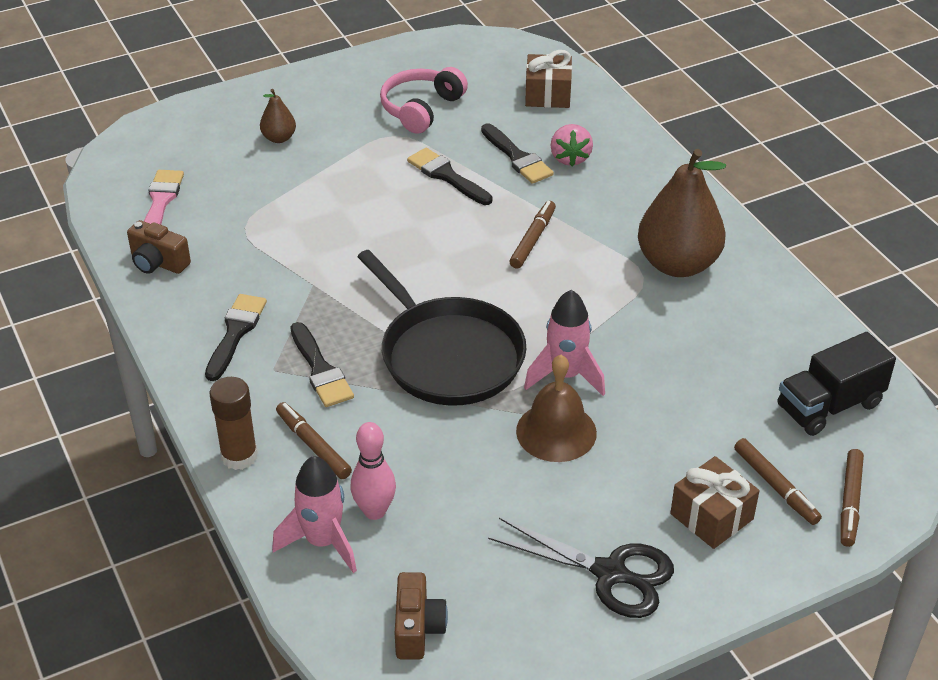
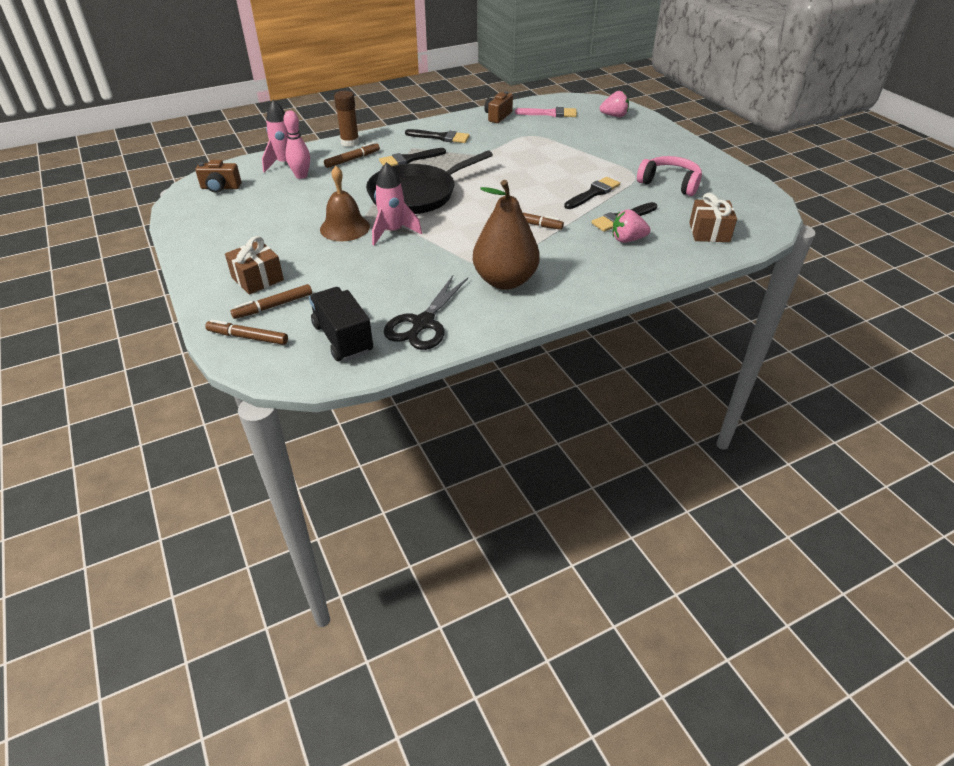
camera: 90 degrees right, 0 degrees up
(186, 135) = (614, 116): none -> pink strawberry
(279, 138) = (620, 140): brown pear -> none
(610, 573) = (229, 242): black scissors -> black scissors (423, 323)

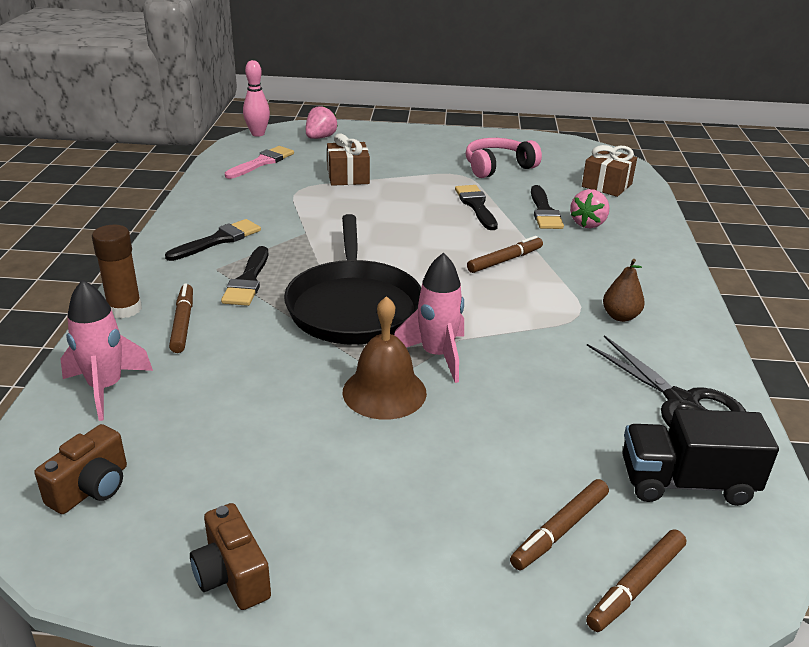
camera: 60 degrees left, 10 degrees down
(257, 279) = (463, 526): brown gift -> brown gift (348, 177)
(273, 306) = (560, 530): brown marker -> brown marker turned 45 degrees clockwise
(301, 176) = (170, 385): pink bowling pin -> pink bowling pin (258, 134)
(498, 116) = (220, 189): brown camera -> brown camera (232, 576)
(505, 280) = (620, 316): brown pear -> brown pear, size x0.46

